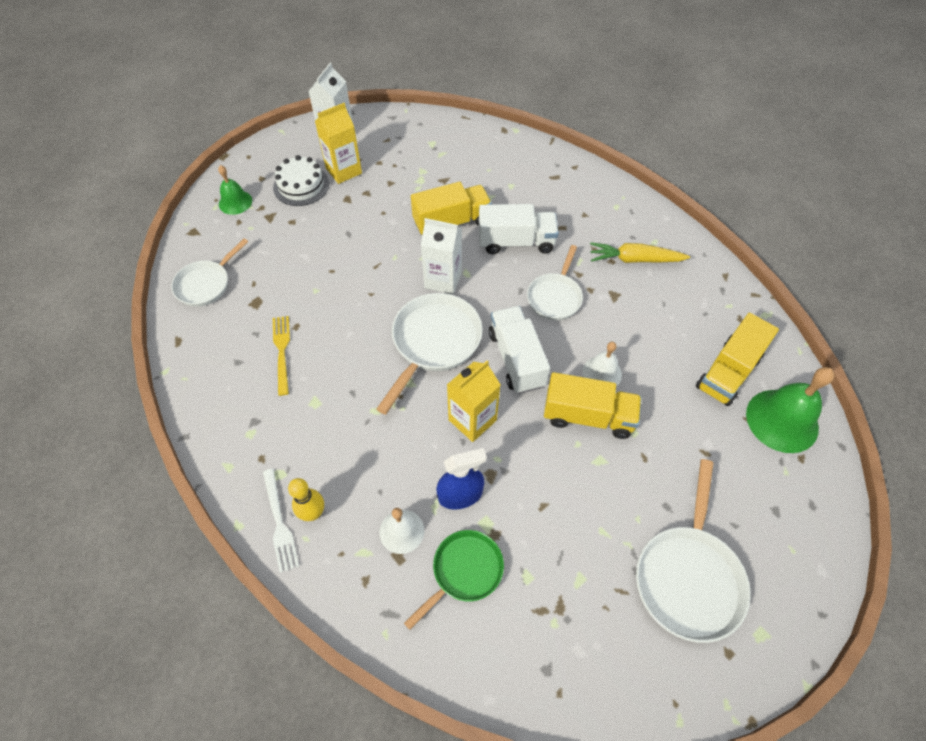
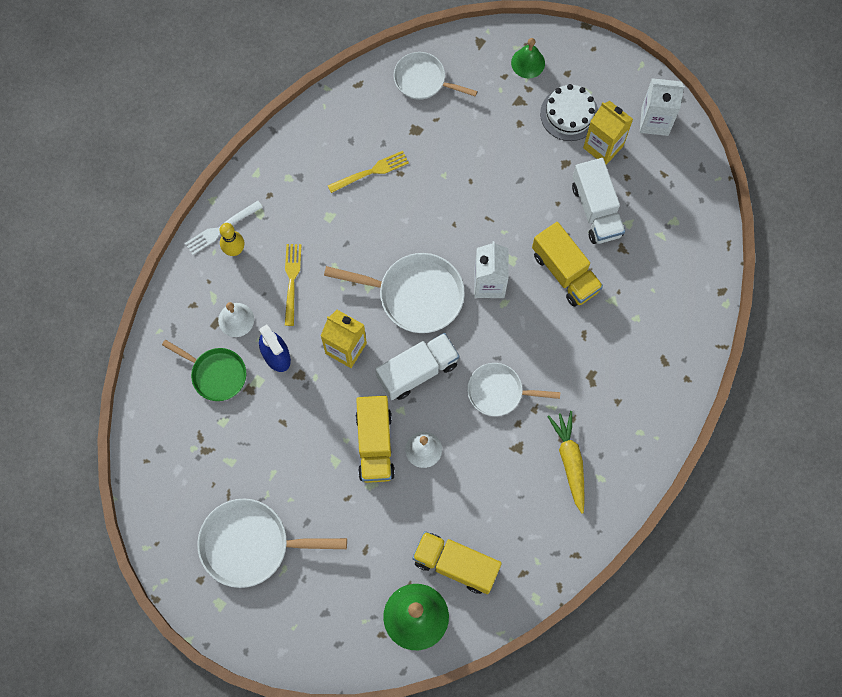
camera: 75 degrees right, 15 degrees up
(375, 457) = (291, 280): none -> yellow fork
(516, 242) = (557, 340): white truck -> white truck (596, 210)

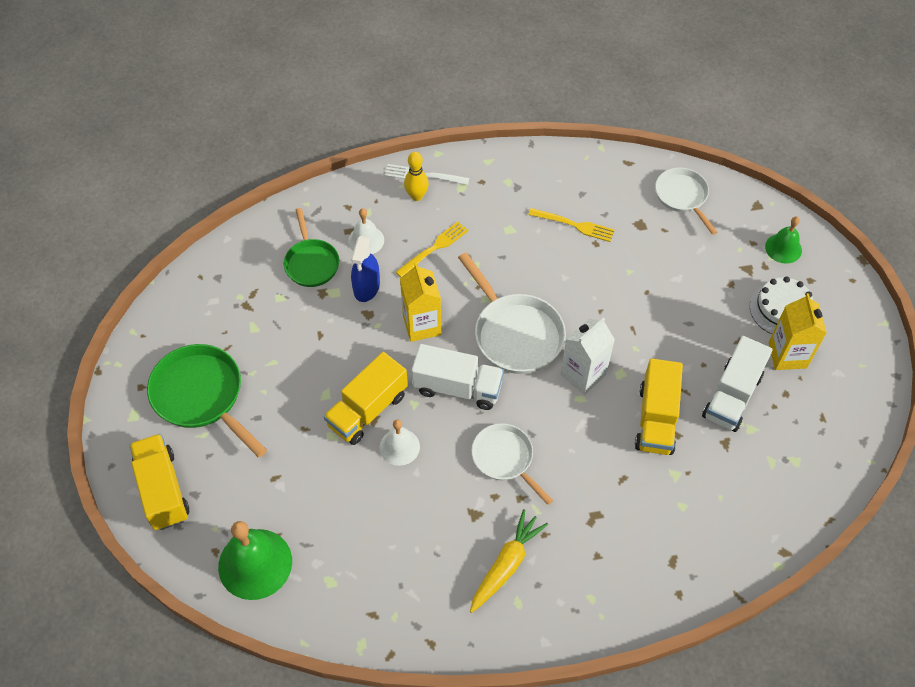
camera: 45 degrees right, 15 degrees down
(251, 544) = (201, 396): white pan -> green pan
(456, 564) = (328, 555): yellow truck -> yellow truck (163, 490)
(655, 121) = (855, 372): white carton -> none

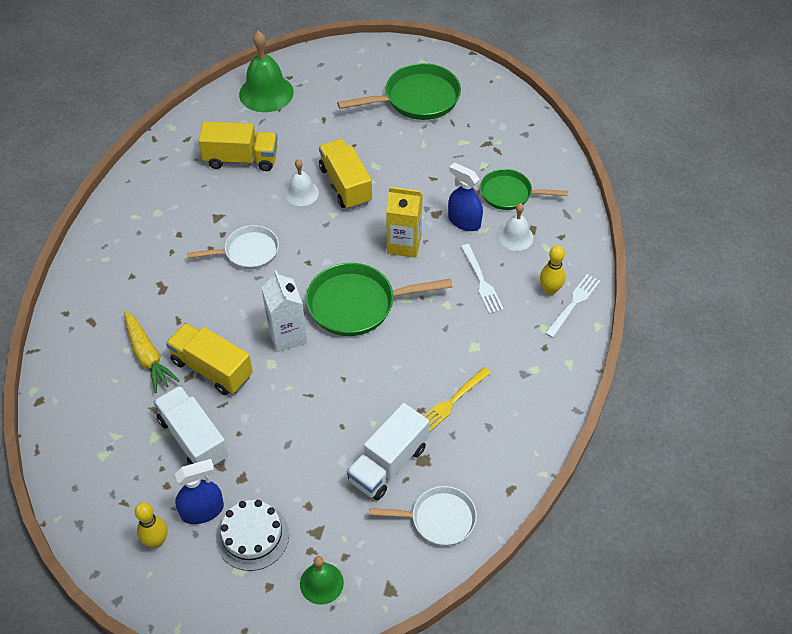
camera: 115 degrees right, 5 degrees down
(163, 490) = (352, 63): yellow truck -> yellow truck (241, 159)
(434, 248) = (482, 281): yellow fork -> white fork
(457, 387) = (330, 246): white truck -> white truck (388, 464)
(506, 564) = (166, 220): yellow carrot -> yellow carrot (148, 356)
(515, 334) = (357, 304): white pan -> green pan
(787, 355) = (202, 510): yellow carton -> blue spray bottle
(834, 374) = (156, 541): none -> yellow bowling pin

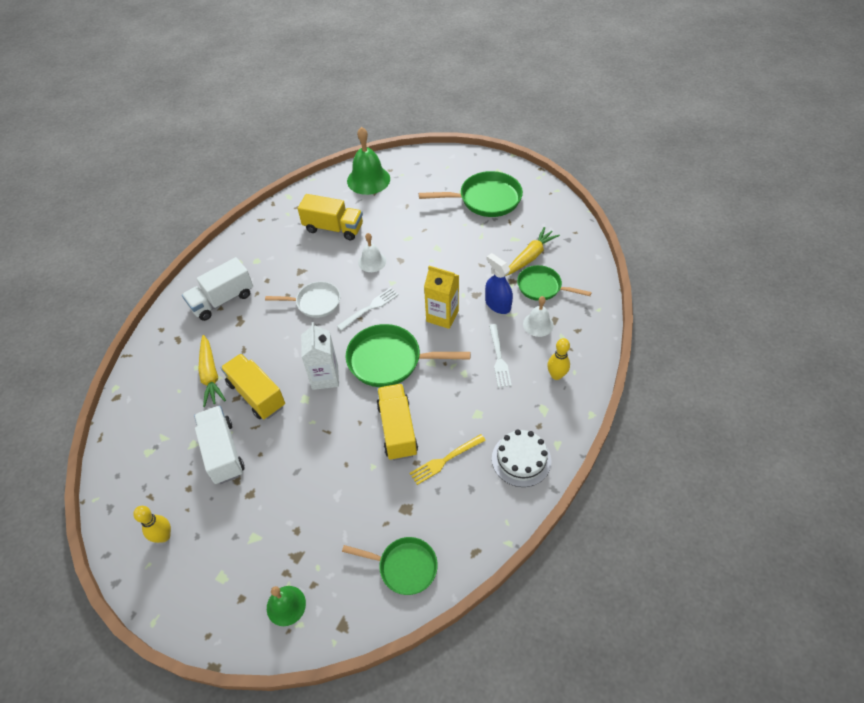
camera: 15 degrees right, 0 degrees up
(202, 510) = (209, 517): blue spray bottle -> none
(252, 536) = (242, 548): white cake -> white cake (521, 459)
(345, 185) = (409, 260): yellow truck -> yellow truck (397, 429)
(388, 464) = (375, 506): white truck -> white truck (222, 300)
(438, 519) = (404, 567): white pan -> green pan
(487, 160) = (530, 257): none -> yellow carrot
(573, 303) = (574, 391): white fork -> white fork (370, 308)

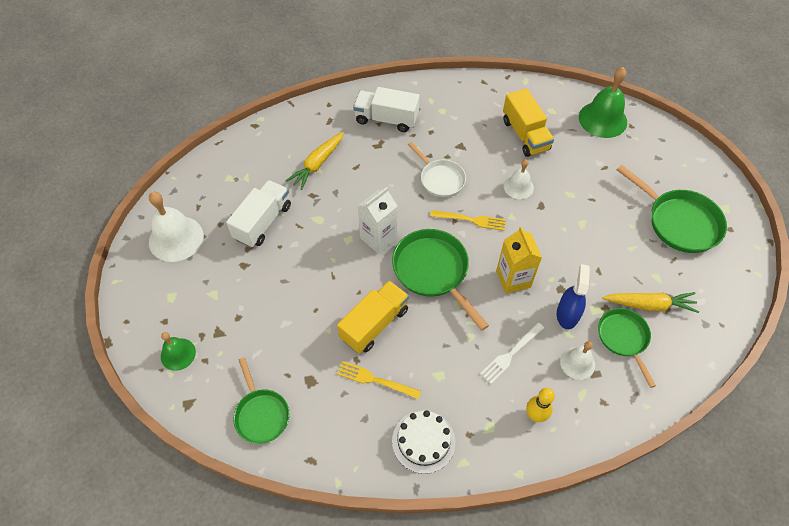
camera: 50 degrees right, 5 degrees up
(164, 536) = (176, 238): yellow bowling pin -> white bell
(256, 394) = (325, 205): yellow truck -> none
(370, 308) = (471, 220): white fork -> yellow fork

